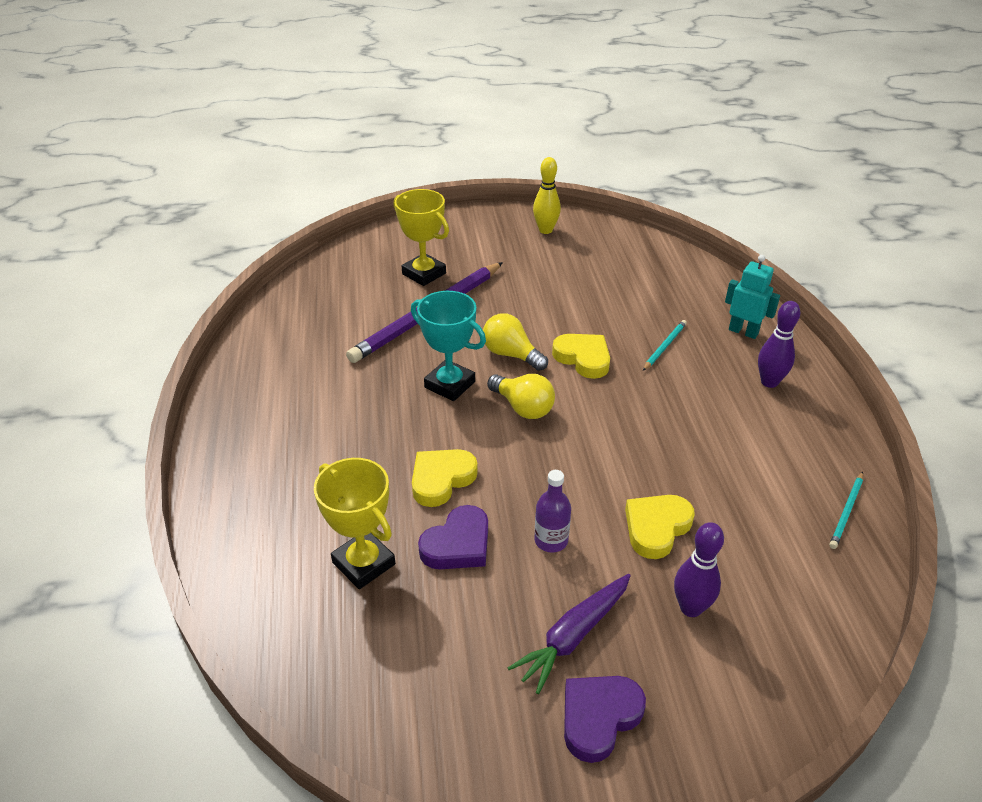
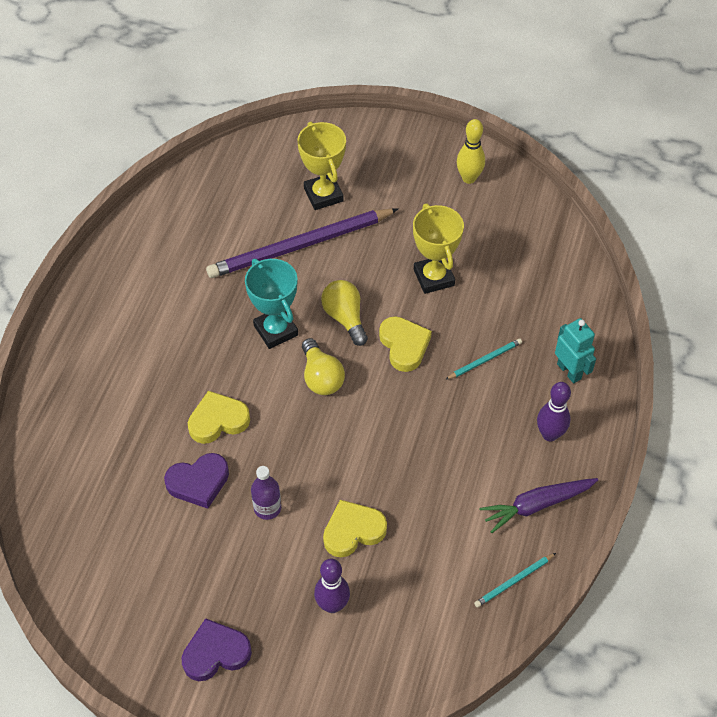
camera: 25 degrees right, 15 degrees up
(363, 563) = (125, 470): yellow trophy -> yellow trophy (433, 277)
(573, 636) = (235, 589): purple carrot -> purple carrot (536, 505)

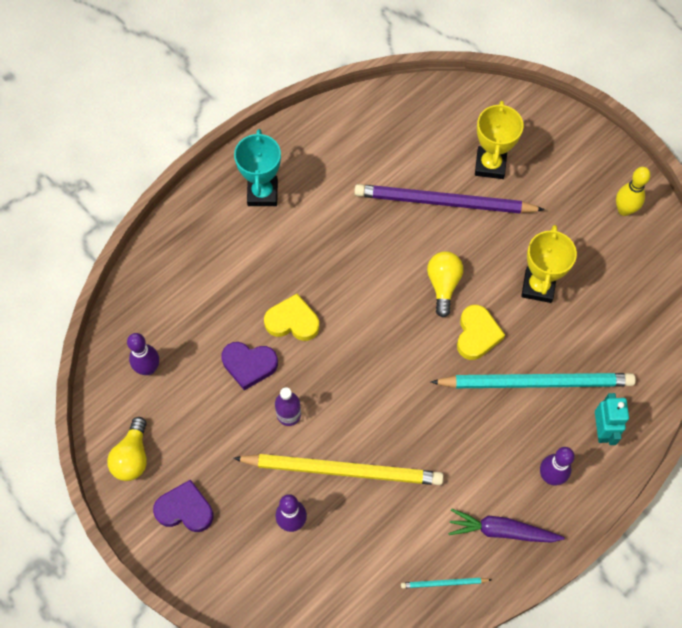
camera: 30 degrees right, 10 degrees up
(94, 538) = (148, 368): none -> purple bowling pin
(275, 330) = (381, 267): turquoise trophy -> turquoise trophy (262, 193)
(321, 377) = (394, 327): yellow light bulb -> yellow light bulb (132, 457)
(353, 531) = (343, 470): yellow heart -> yellow pencil
(485, 360) = (536, 382): turquoise pencil -> turquoise pencil, size x2.40

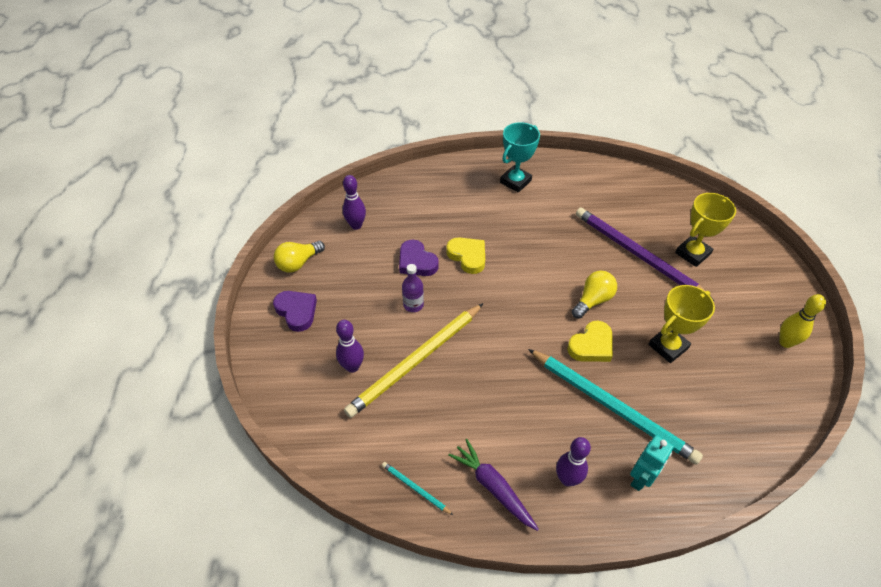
camera: 40 degrees right, 15 degrees down
(343, 470) = (416, 361): yellow pencil -> yellow pencil turned 90 degrees clockwise

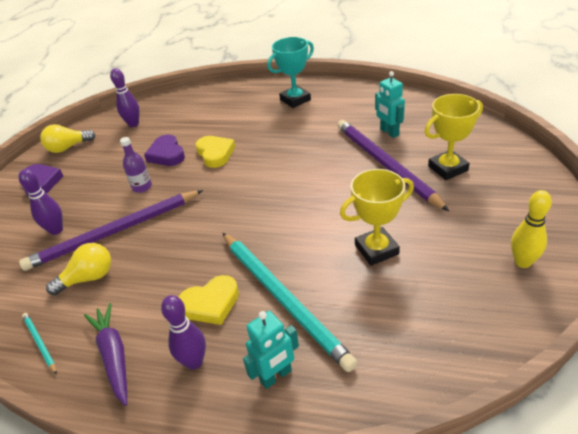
camera: 20 degrees right, 10 degrees down
(416, 361) = (114, 232): yellow pencil -> purple pencil
(591, 345) = (292, 239): yellow heart -> yellow heart (211, 304)
(593, 300) = (316, 200): yellow light bulb -> yellow light bulb (88, 278)
(624, 216) = (389, 132): none -> turquoise robot

